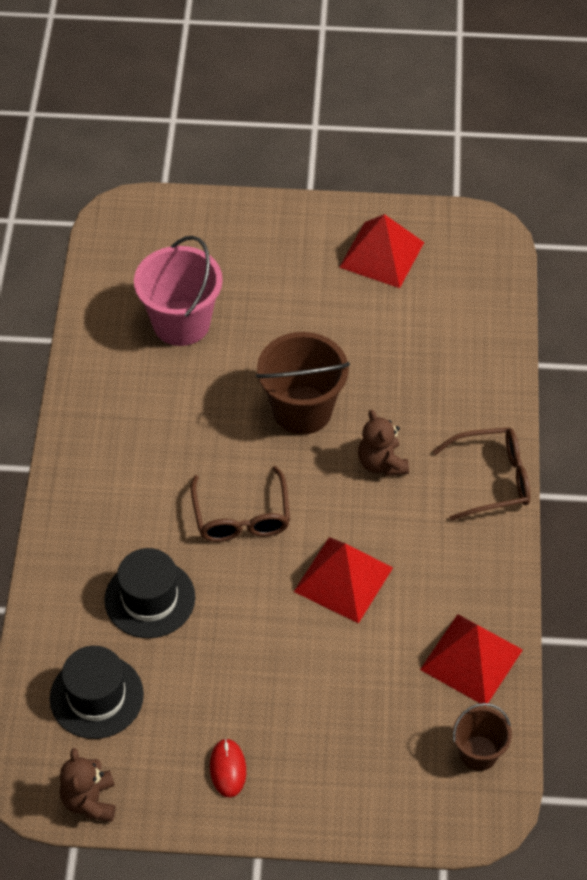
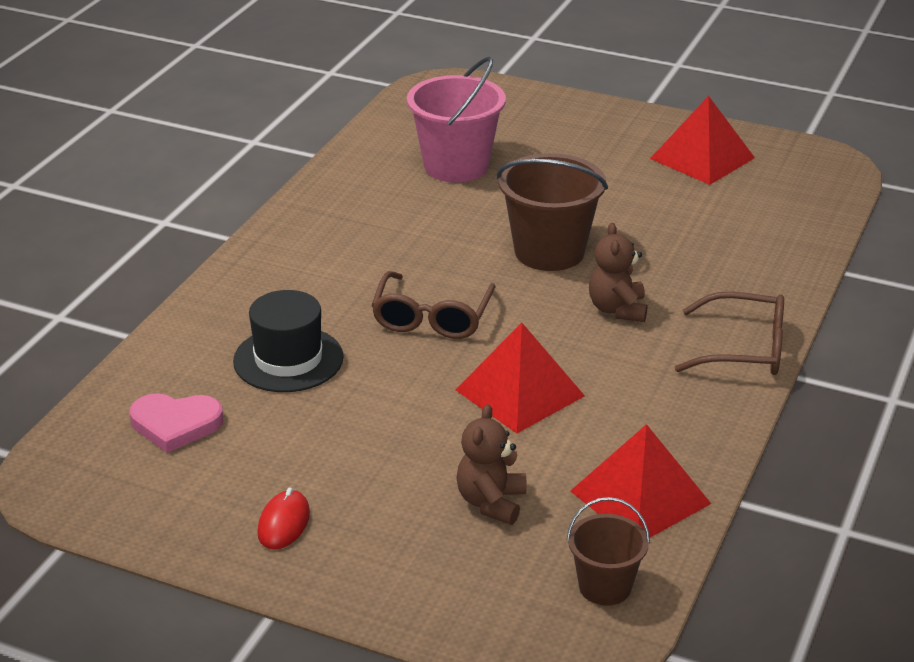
camera: 20 degrees right, 20 degrees down
(90, 801) = (106, 511): brown teddy bear -> brown teddy bear (491, 502)
(96, 696) = (175, 424): black hat -> pink heart

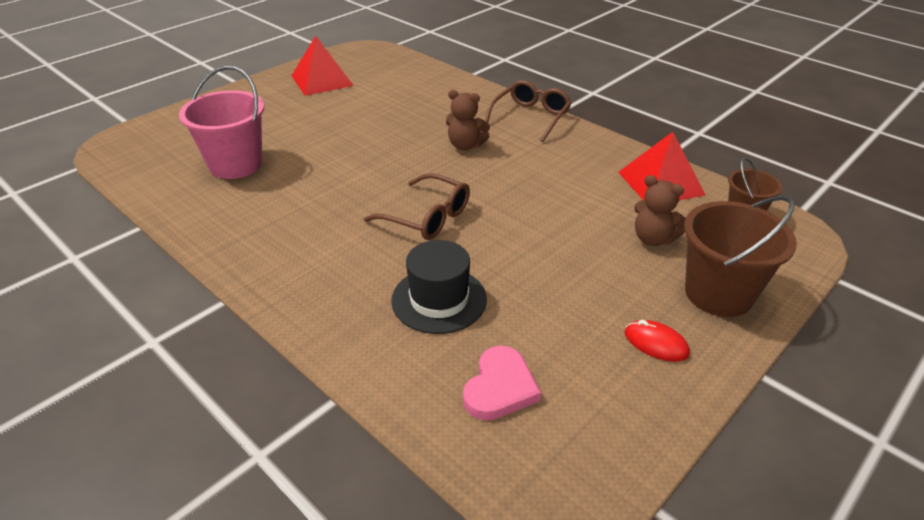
camera: 70 degrees left, 5 degrees up
(519, 393) = (537, 201): red pyramid -> none
(549, 252) = (381, 153): brown bucket -> brown bucket (718, 293)

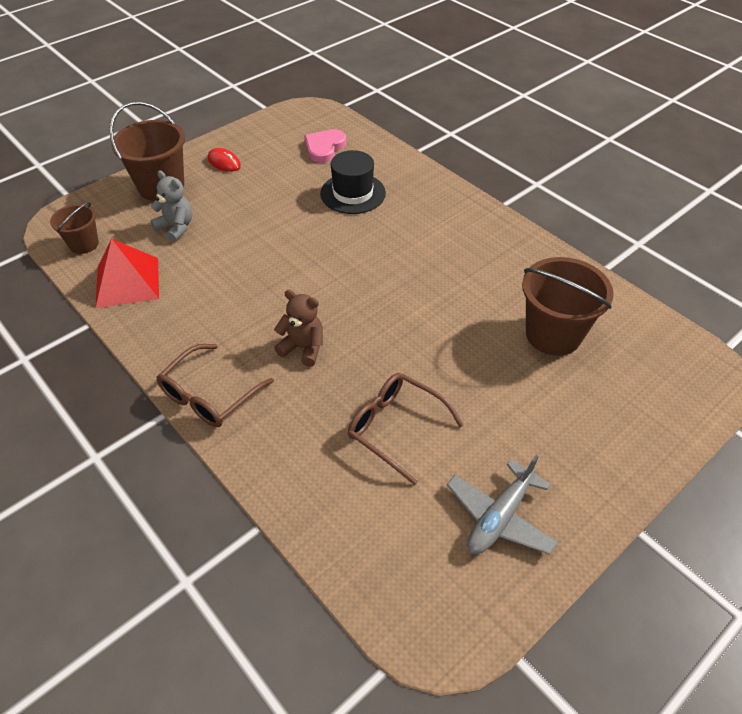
camera: 175 degrees left, 10 degrees up
(236, 164) = (553, 334): pink bucket -> brown bucket
(322, 80) = (499, 517): red pyramid -> grey plane
(428, 218) = (354, 257): brown glasses -> brown glasses (394, 427)
(653, 239) = (176, 228): brown teddy bear -> grey teddy bear

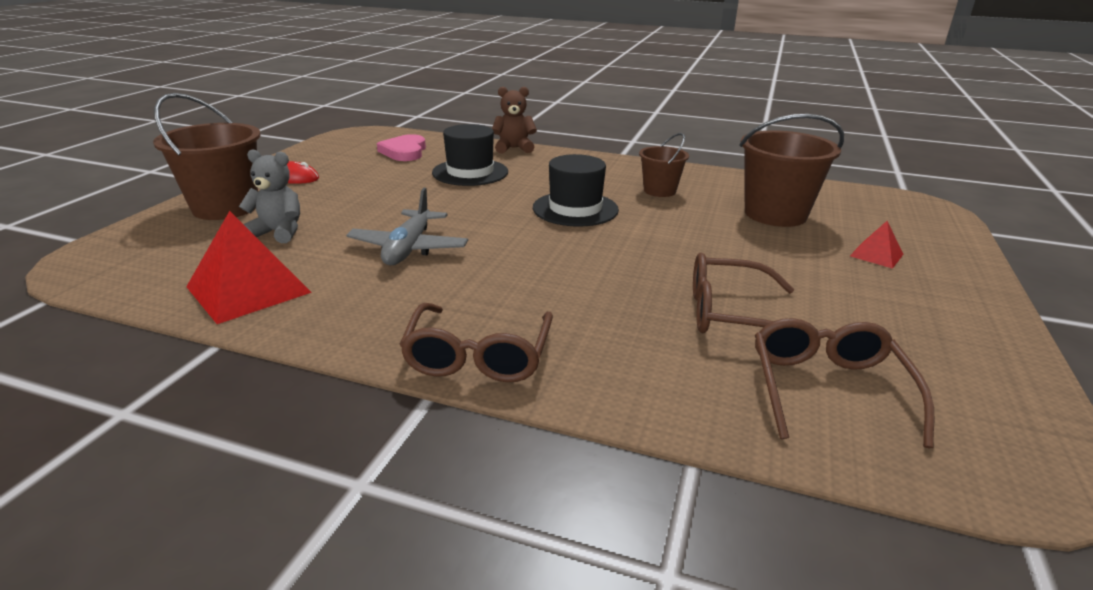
camera: 30 degrees left, 20 degrees down
(84, 244) = (145, 273): brown bucket -> brown bucket (659, 191)
(303, 348) = (549, 284): brown teddy bear -> brown teddy bear (514, 148)
(389, 517) = (827, 388): none -> brown glasses
(393, 269) = (575, 209): none -> black hat
(499, 517) = (924, 346): grey plane -> grey plane (409, 248)
(582, 416) = (876, 255): none -> red pyramid

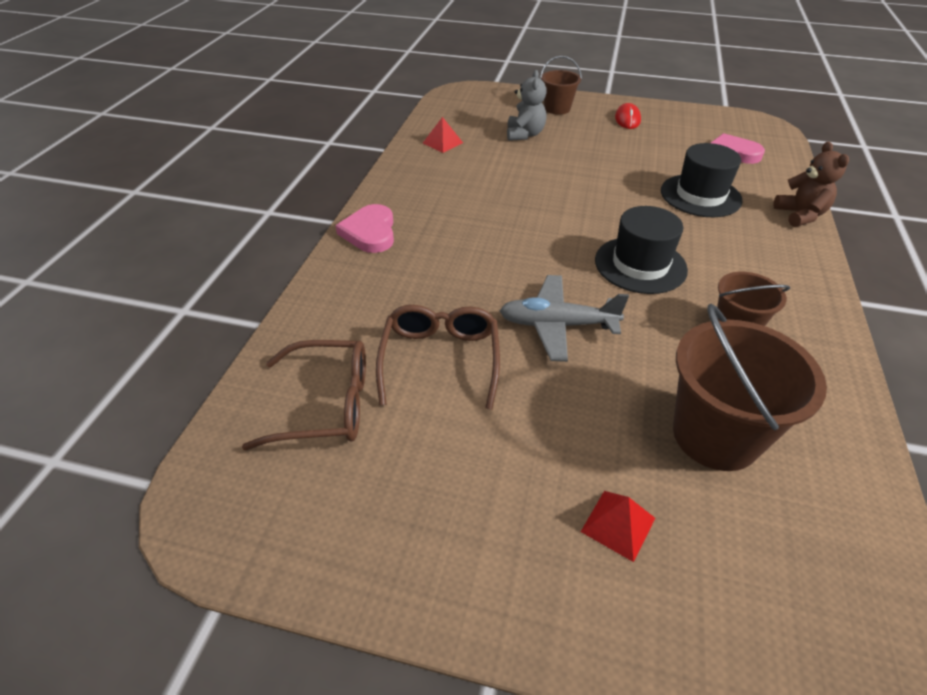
camera: 85 degrees right, 15 degrees up
(225, 207) = (557, 108): brown bucket -> brown bucket, size x0.58
(248, 289) = (442, 143): red pyramid -> red pyramid, size x0.51
(409, 248) = (517, 187): grey plane -> grey plane (557, 325)
(478, 357) = (370, 232): brown glasses -> pink heart

